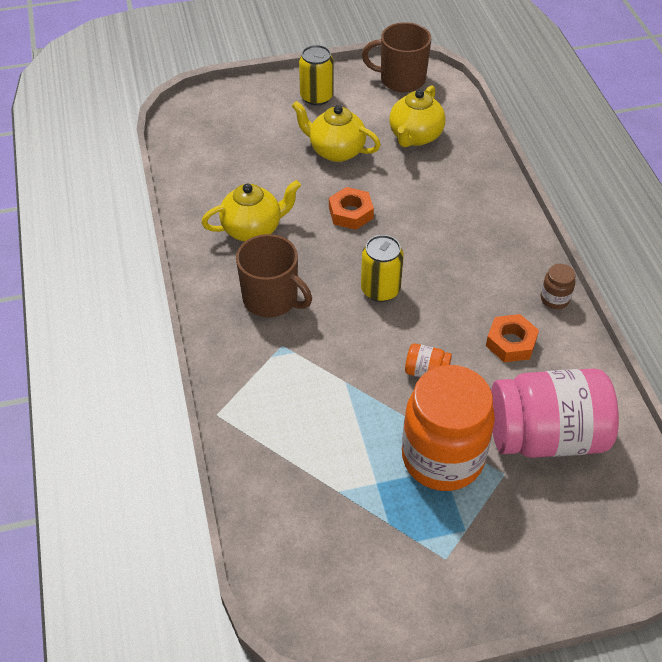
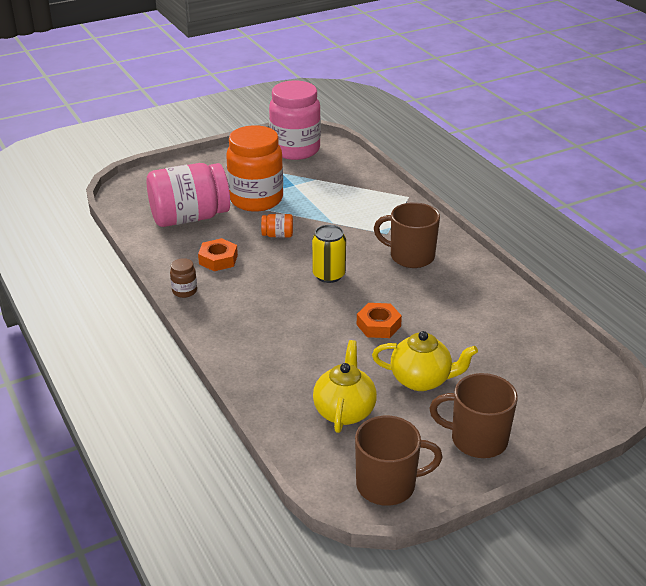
camera: 165 degrees right, 15 degrees down
(253, 229) = (457, 298): yellow teapot -> none
(316, 97) = (477, 439): yellow can -> brown mug
(347, 591) = (295, 150): none -> pink jar

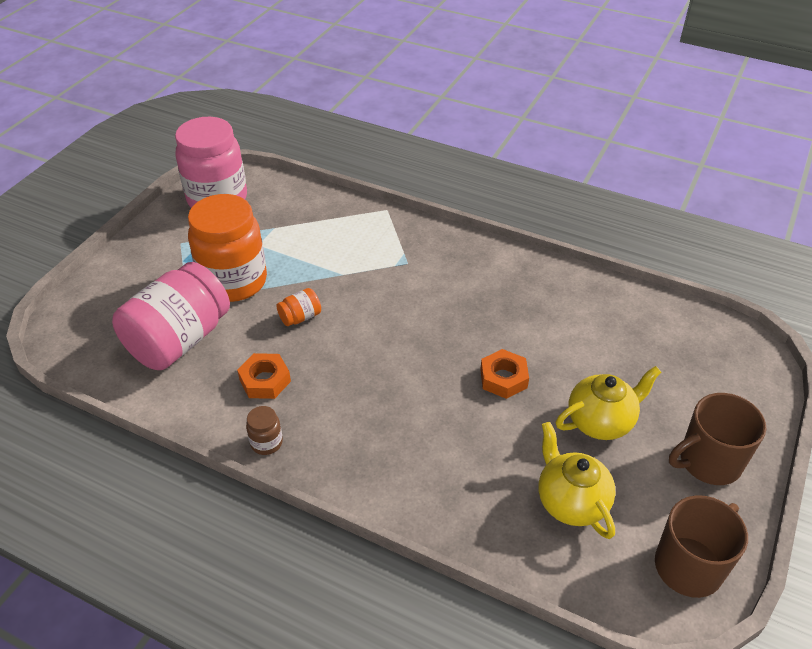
camera: 35 degrees left, 10 degrees up
(329, 275) = (399, 342): yellow can -> none
(410, 256) = (455, 280): brown mug -> none

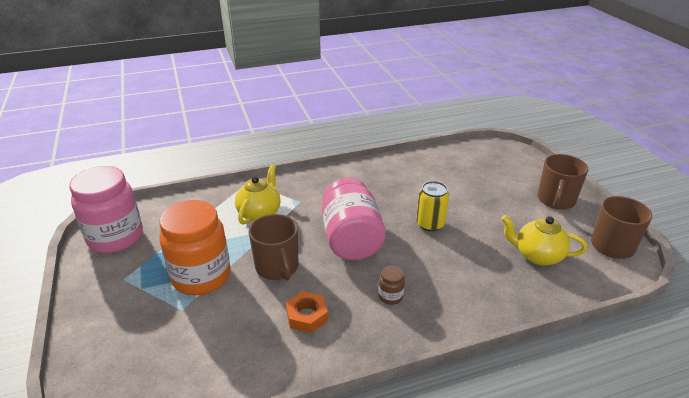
camera: 45 degrees left, 10 degrees down
(179, 340) = (211, 336): pink jar -> pink jar (351, 239)
(266, 443) = (359, 348): brown jar -> brown jar (390, 296)
(300, 317) = (277, 267): orange jar -> brown mug
(503, 378) = (430, 224): orange nut -> yellow can
(601, 421) = (497, 213): yellow teapot -> yellow teapot (260, 213)

